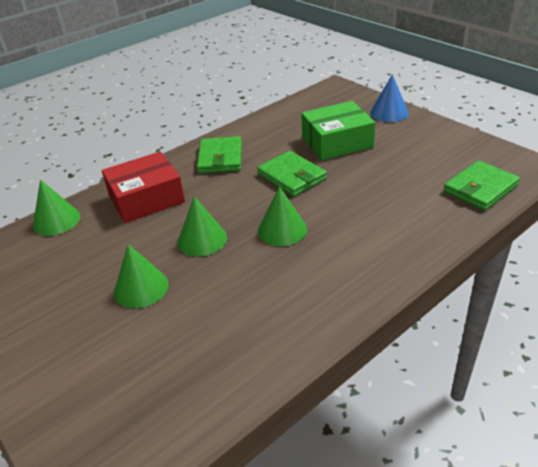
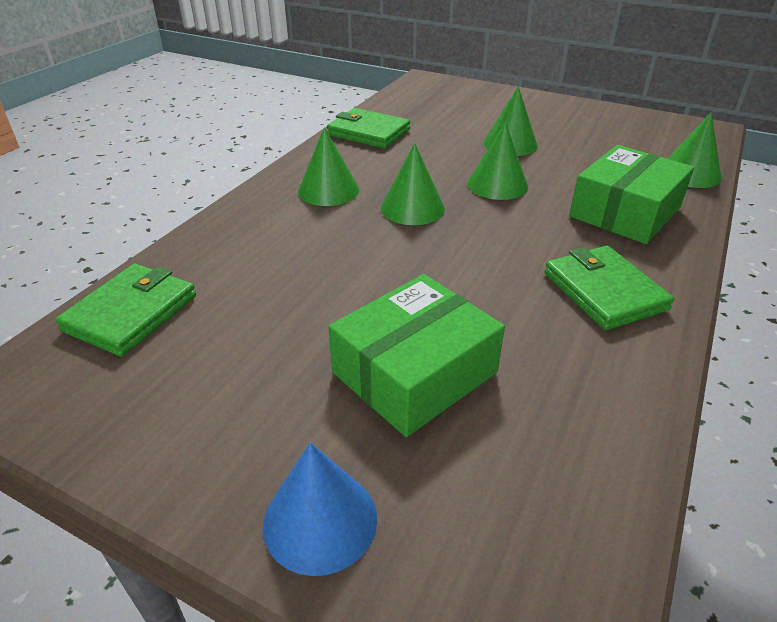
camera: 155 degrees right, 0 degrees up
(146, 199) = (625, 212): red box -> green box
(292, 176) = (452, 279): green wallet -> green wallet (368, 132)
(339, 262) = (328, 190): none -> green cone

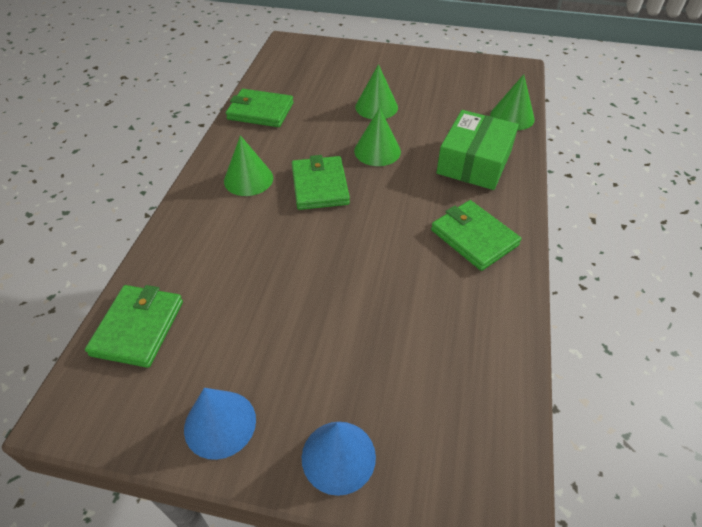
camera: 15 degrees left, 10 degrees up
(177, 440) = (220, 424): none -> blue cone
(412, 208) = (320, 185): green cone -> green wallet
(414, 372) = (365, 332): green box -> none

